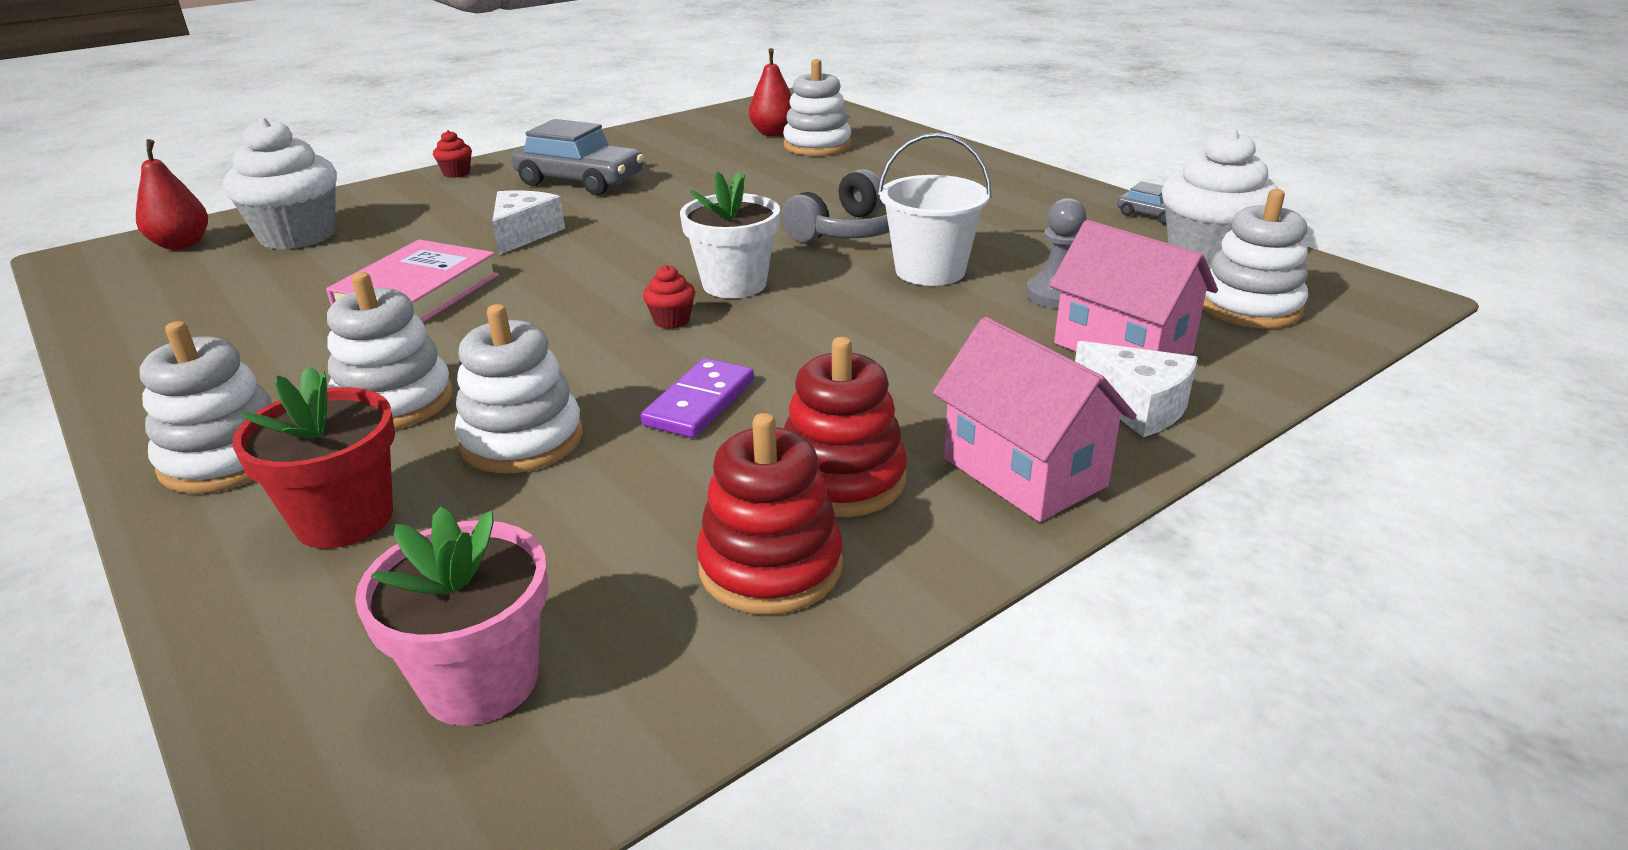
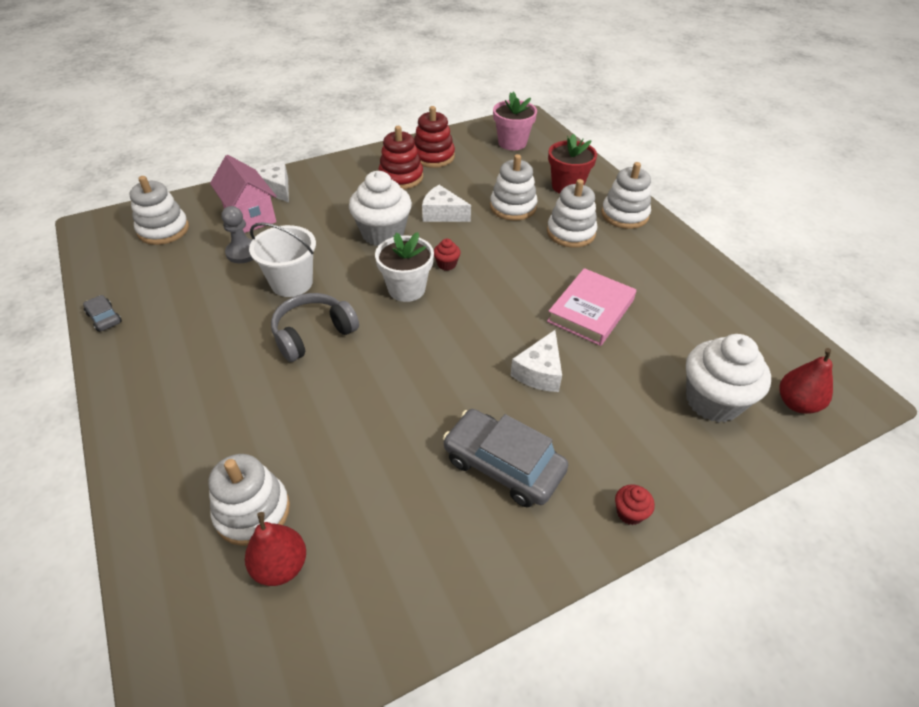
camera: 170 degrees left, 15 degrees up
(700, 403) = (442, 214): purple domino -> white cheese
(1024, 472) = (339, 172): pink house -> none
(1207, 255) = (128, 271): white cupcake -> white cupcake (383, 233)

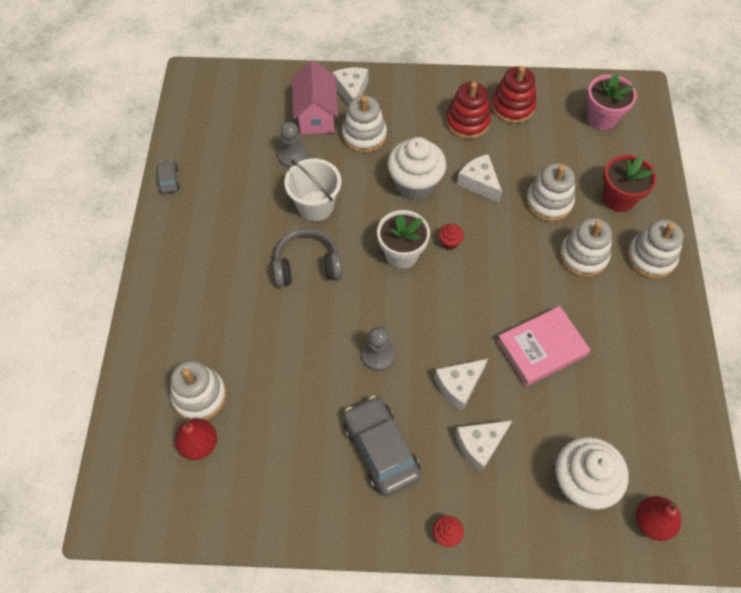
camera: 30 degrees right, 15 degrees up
(163, 230) = (243, 104): white stacking toy -> white stacking toy (364, 135)
(440, 380) = (378, 355): none -> grey pawn
(598, 413) = (480, 445): none -> white cheese

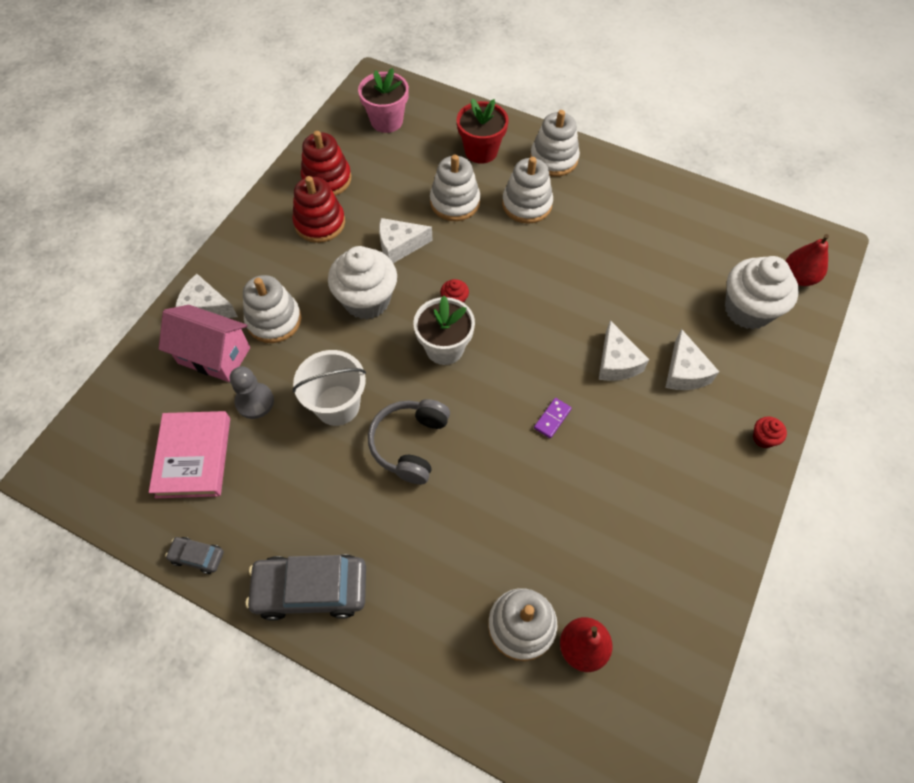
camera: 65 degrees left, 0 degrees up
(378, 355) = (552, 419): grey pawn -> purple domino
(381, 449) = (657, 459): grey car -> grey car (311, 589)
(541, 348) = (606, 279): pink book -> pink book (194, 457)

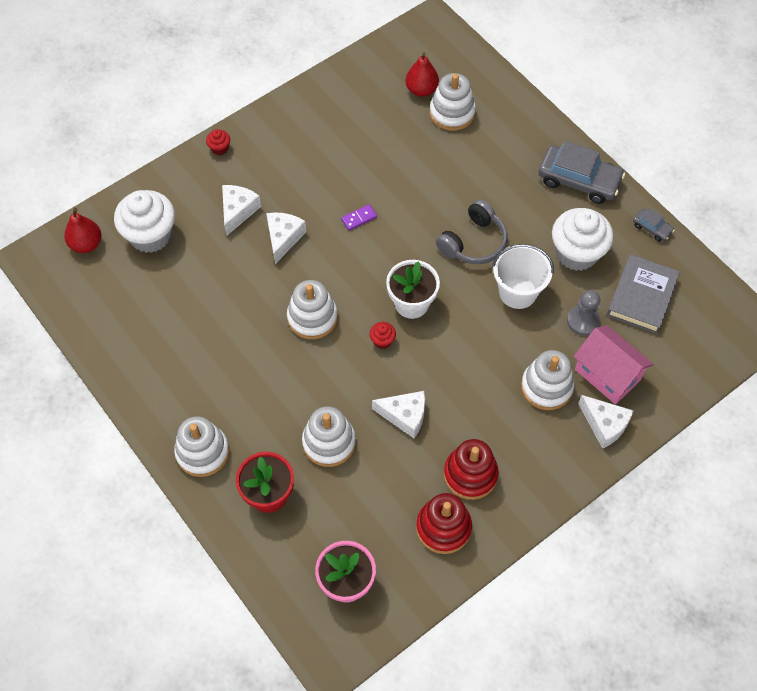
camera: 155 degrees left, 0 degrees up
(194, 457) = (641, 297): pink book -> grey book
(367, 300) = (458, 372): white cupcake -> white cupcake (577, 253)
(527, 204) = (262, 410): white stacking toy -> white stacking toy (312, 317)

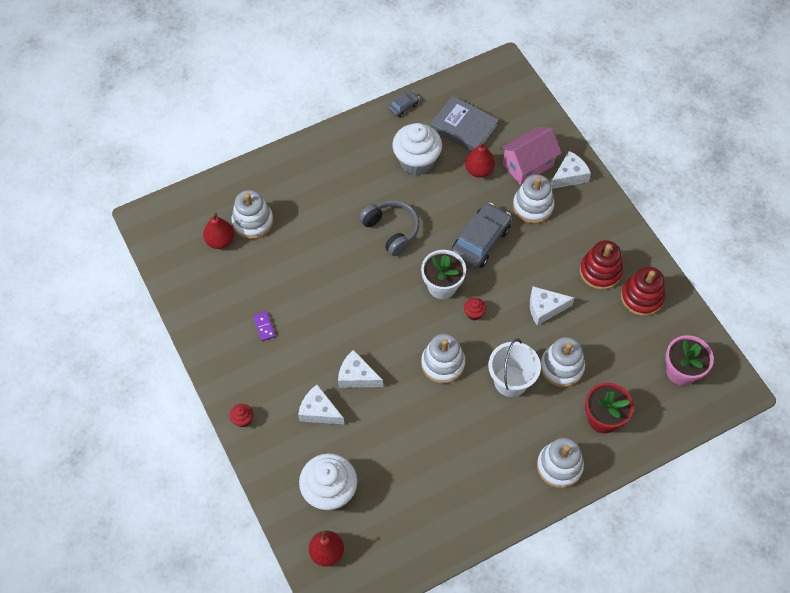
camera: 80 degrees left, 0 degrees up
(359, 218) = (348, 312): purple domino -> purple domino (264, 327)
(405, 416) = (545, 308): white cheese -> white cheese turned 120 degrees counterclockwise
(517, 292) = (445, 208): white bucket -> white bucket (510, 381)
(579, 180) = (346, 144): grey car -> grey car (480, 241)
(583, 321) = (479, 170): grey pawn -> red pear

